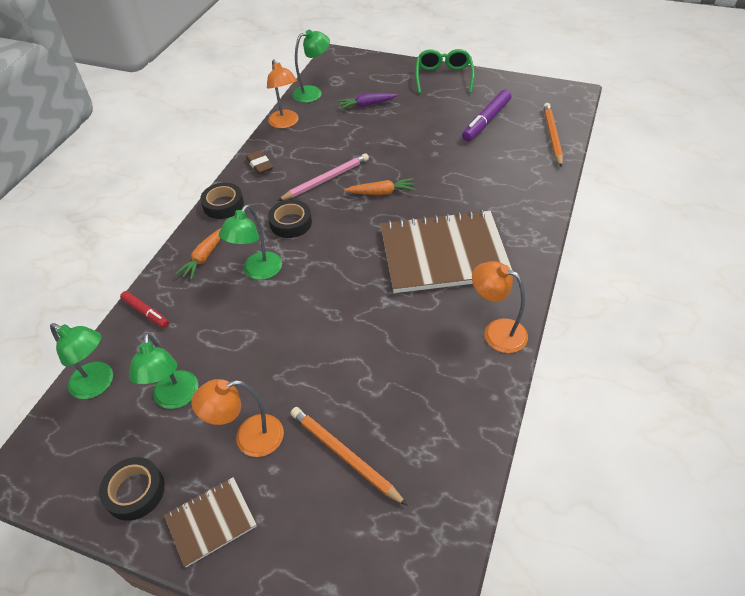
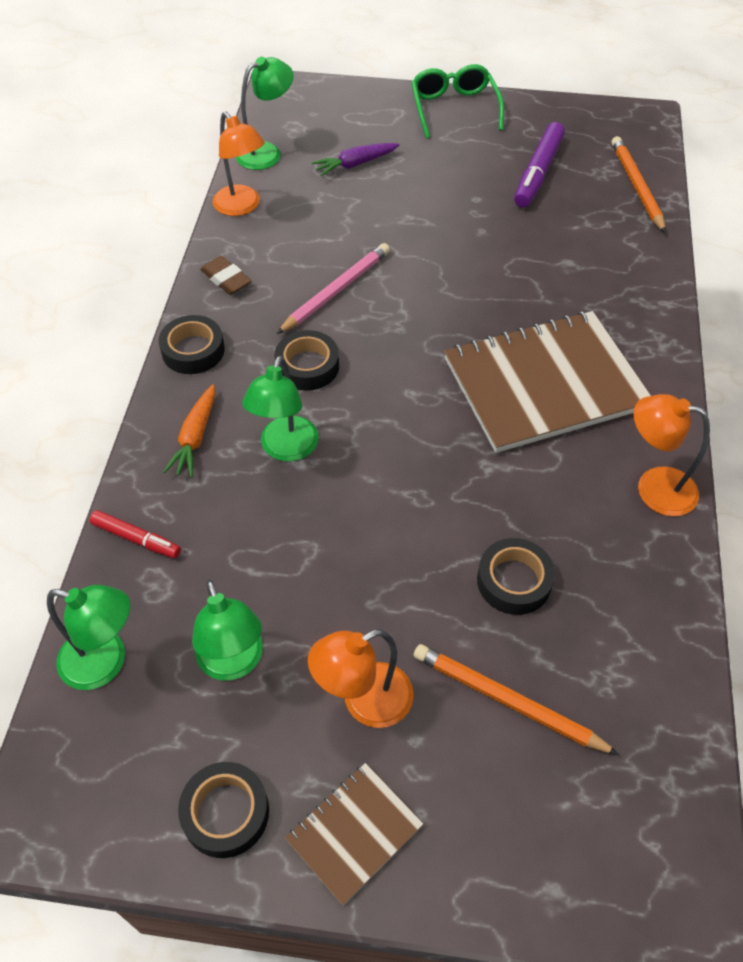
camera: 15 degrees left, 5 degrees up
(377, 377) = (514, 581): none -> black tape
(381, 192) = (425, 301): orange carrot -> none

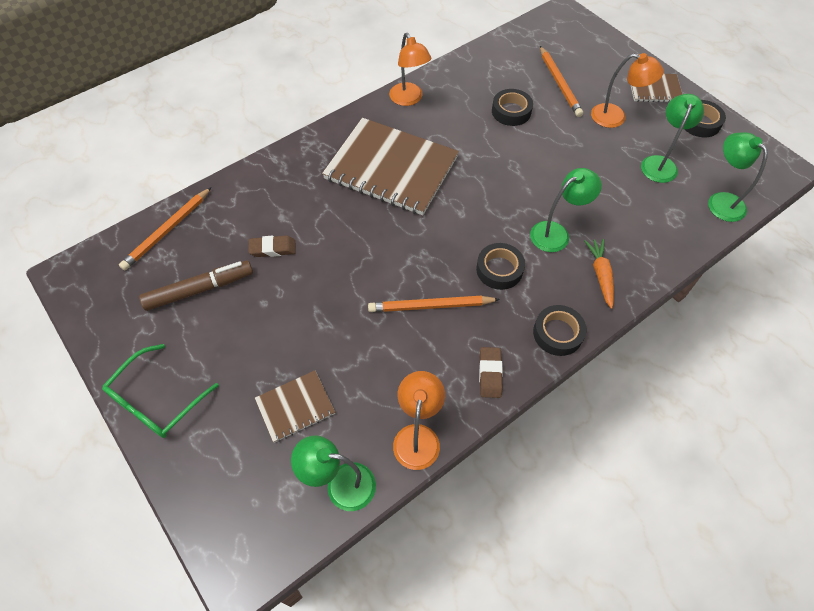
camera: 135 degrees left, 5 degrees up
(136, 539) = (671, 244): red marker -> none
(195, 438) = (600, 275): orange carrot -> orange carrot turned 60 degrees counterclockwise
(336, 291) = (431, 306): pink pencil -> orange pencil
(355, 164) = (295, 407): purple carrot -> brown notebook
(533, 235) = (273, 248): none -> brown eraser
(538, 173) = (200, 289): purple marker -> brown marker

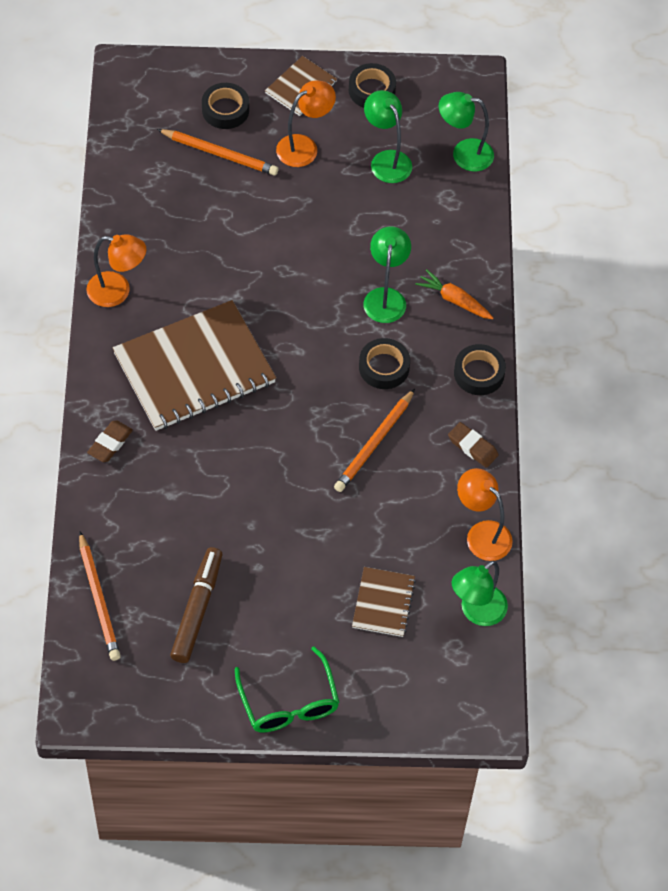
camera: 55 degrees left, 0 degrees up
(273, 248) = (202, 524): brown eraser -> brown eraser (110, 443)
(511, 111) = (217, 221): black tape -> black tape (225, 110)

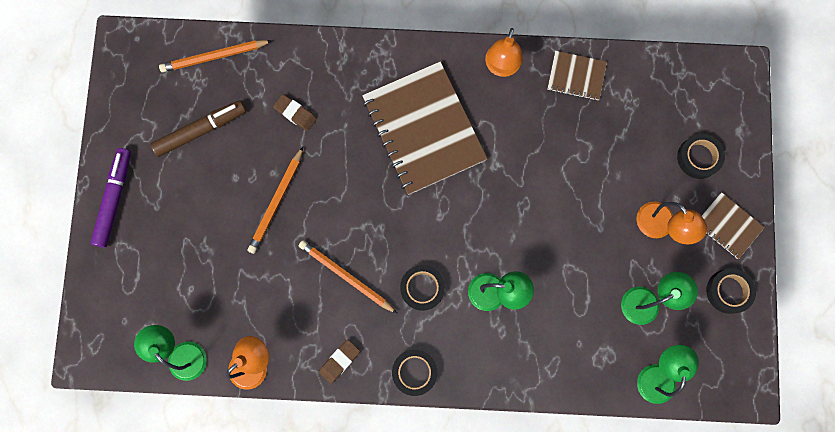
camera: 95 degrees right, 20 degrees up
(110, 443) = (353, 63): brown eraser -> brown eraser (295, 113)
(197, 609) = (200, 130): brown marker -> brown marker turned 45 degrees counterclockwise
(219, 154) = (648, 152): orange pencil -> orange pencil (276, 202)
(289, 703) = (114, 199): green glasses -> purple marker
(383, 603) = (195, 277): brown notebook -> brown notebook (576, 76)
(454, 300) = (492, 355): orange carrot -> none

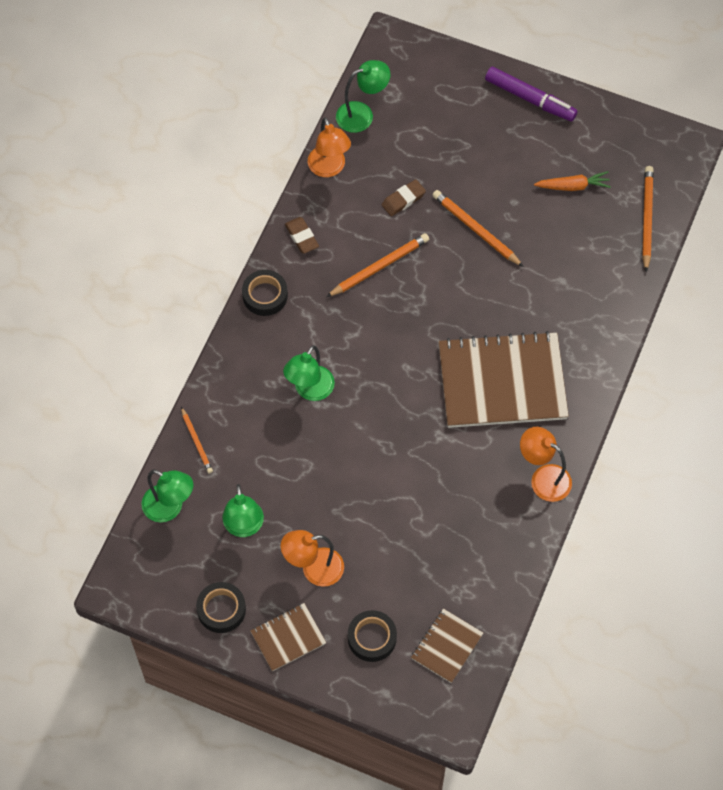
camera: 110 degrees right, 15 degrees down
(200, 130) = (573, 186): brown marker -> orange carrot
(295, 113) = (561, 272): brown eraser -> brown eraser (403, 200)
(422, 288) = (341, 328): black tape -> none
(576, 76) = (507, 549): brown notebook -> brown notebook (446, 646)
(585, 376) = (196, 441): none -> orange pencil

